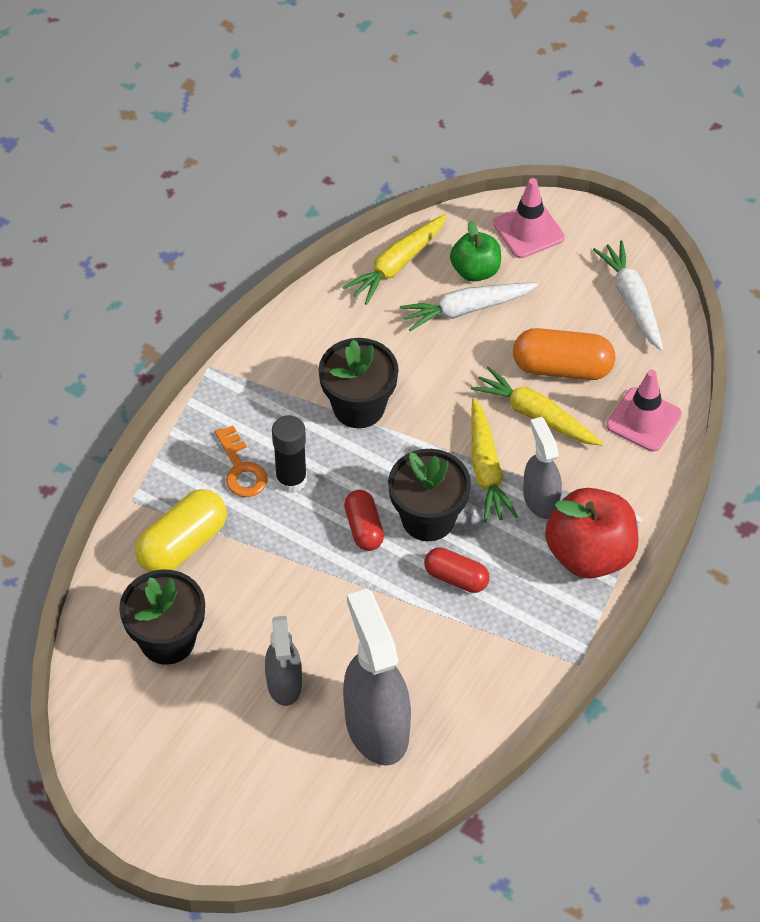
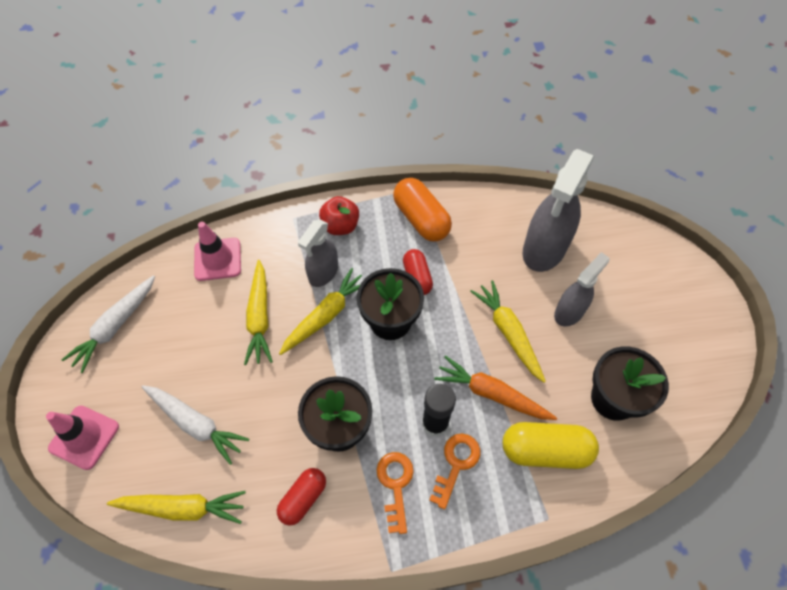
camera: 130 degrees left, 5 degrees up
(269, 414) = (395, 485): none -> orange key
(273, 545) = (491, 394): none -> orange carrot
(317, 609) = (508, 333): none -> yellow carrot
(364, 528) = (430, 351): red capsule -> red capsule (303, 498)
(475, 270) = (151, 445): green apple -> none
(562, 367) = (207, 328): orange capsule -> orange capsule (421, 219)
(589, 554) = (340, 226): red apple -> red apple, size x0.60

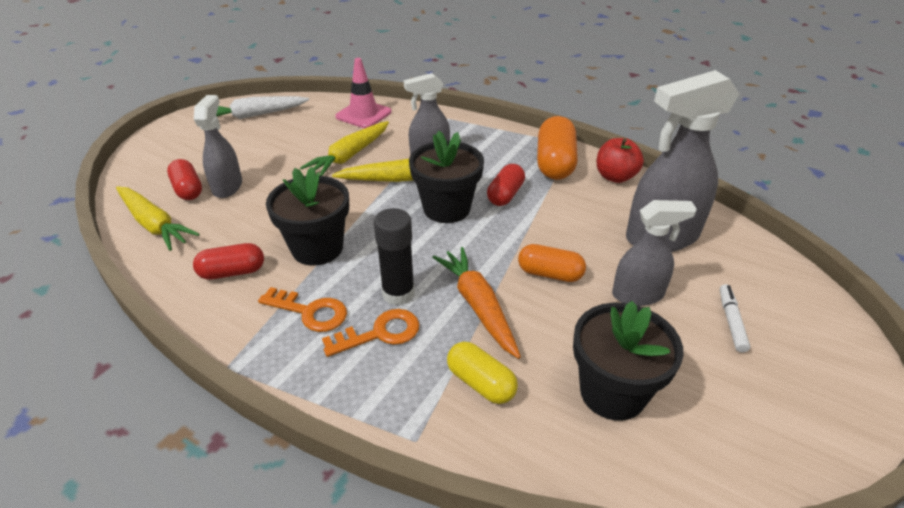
camera: 40 degrees right, 20 degrees down
(84, 437) = (159, 155): pink traffic cone -> none
(164, 453) = (188, 190): none -> red capsule
(195, 424) = (227, 187): white carrot -> grey spray bottle
(340, 226) = (478, 137): red apple -> red apple (615, 177)
(395, 485) = (310, 312): orange key -> orange key turned 75 degrees clockwise
(508, 333) = (550, 274): yellow carrot -> orange capsule
(545, 450) = (480, 383): yellow capsule -> yellow capsule, size x0.63
(629, 296) = (731, 321): none -> white marker

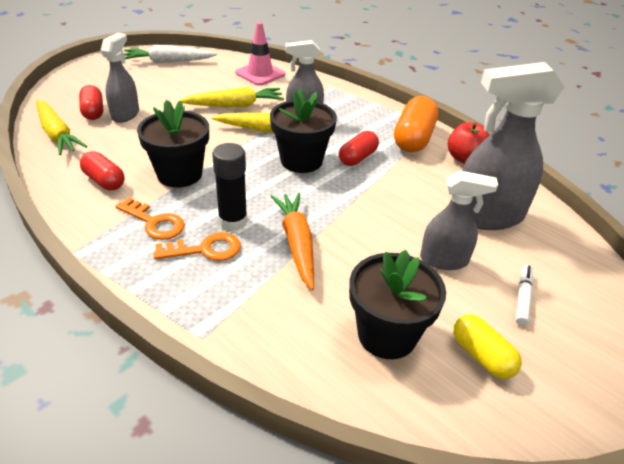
camera: 10 degrees right, 0 degrees up
(232, 272) = (104, 181): red capsule -> red capsule turned 45 degrees clockwise
(349, 156) = (235, 105): yellow carrot -> yellow carrot turned 150 degrees counterclockwise
(480, 383) = (274, 304): yellow capsule -> yellow capsule (482, 356)
(550, 274) = (371, 229): orange capsule -> none

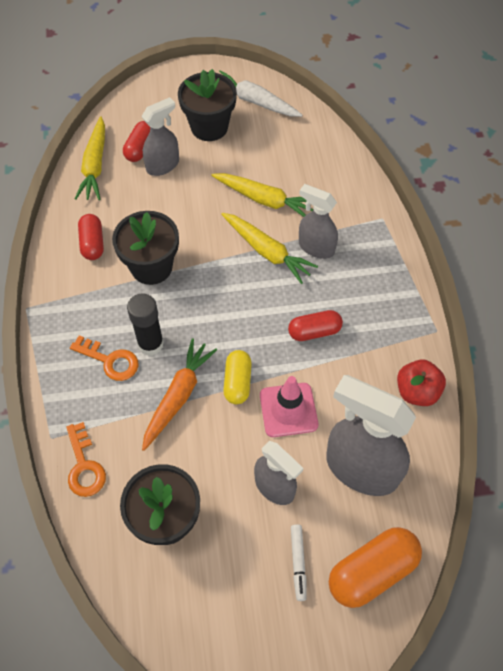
camera: 40 degrees right, 20 degrees up
(154, 222) = (96, 311): orange key -> orange key (84, 466)
(260, 74) = (327, 162): pink traffic cone -> pink traffic cone (288, 410)
(301, 160) = (261, 306): black flower pot -> black flower pot (209, 127)
(413, 138) = (393, 337): orange capsule -> orange capsule (372, 571)
(482, 356) = (213, 583): yellow capsule -> yellow capsule (237, 382)
(522, 298) = (298, 563): white marker -> white marker turned 120 degrees clockwise

